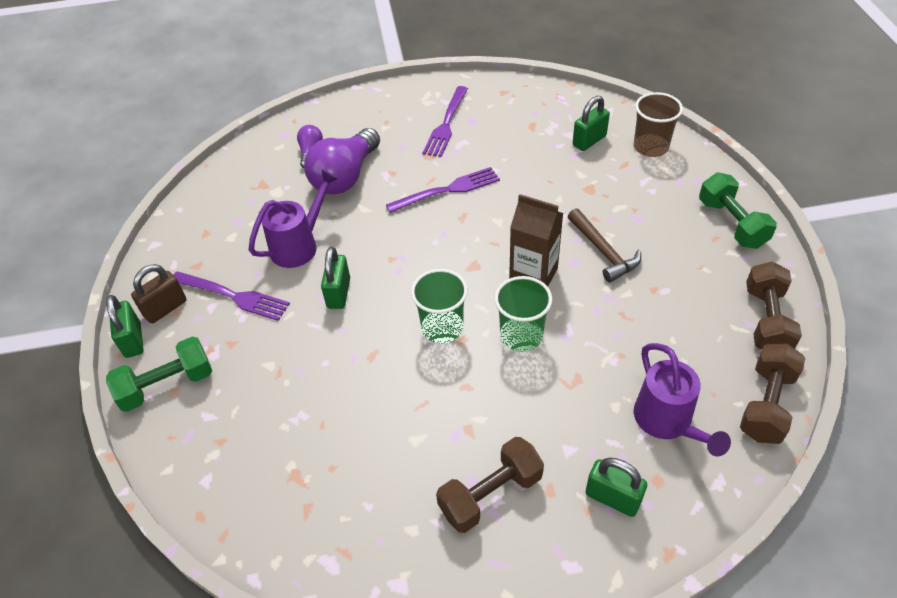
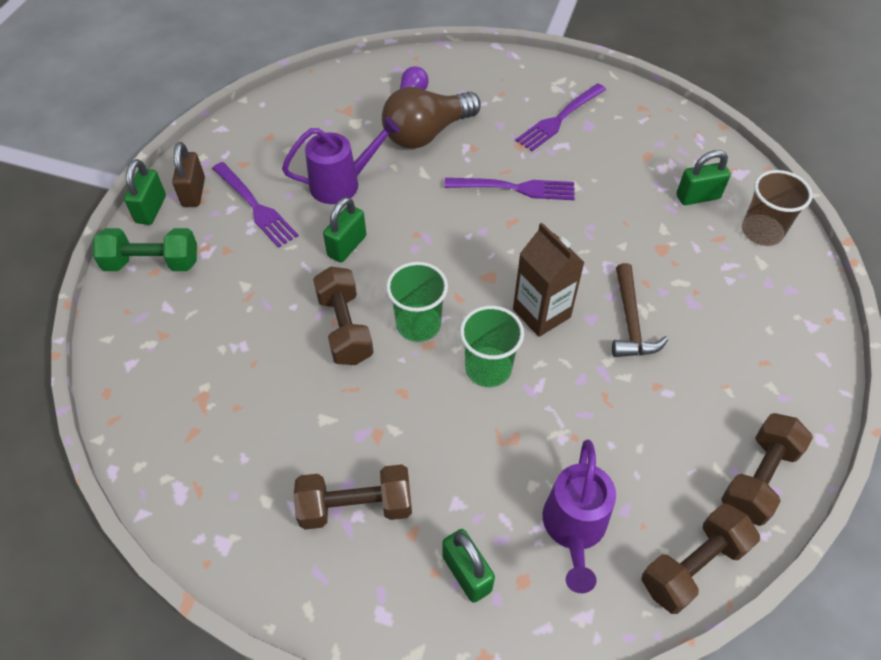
camera: 25 degrees right, 5 degrees up
(165, 308) = (194, 192): brown padlock -> brown padlock turned 75 degrees counterclockwise
(345, 176) = (427, 133): purple light bulb -> brown light bulb
(382, 359) = (345, 328): none -> brown dumbbell
(731, 223) = (795, 355): green dumbbell -> none

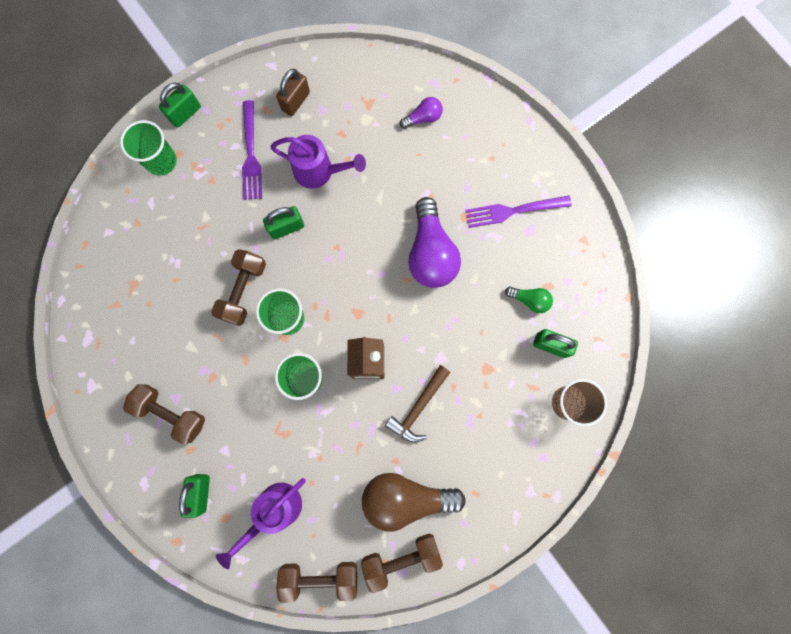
camera: 35 degrees right, 25 degrees up
(152, 263) = (161, 161): green dumbbell -> green cup
(194, 192) = (220, 115): brown padlock -> brown padlock (296, 101)
(427, 133) = (408, 162): brown light bulb -> brown light bulb (406, 497)
(515, 188) = (431, 253): purple fork -> purple light bulb
(642, 174) = (529, 300): none -> green light bulb

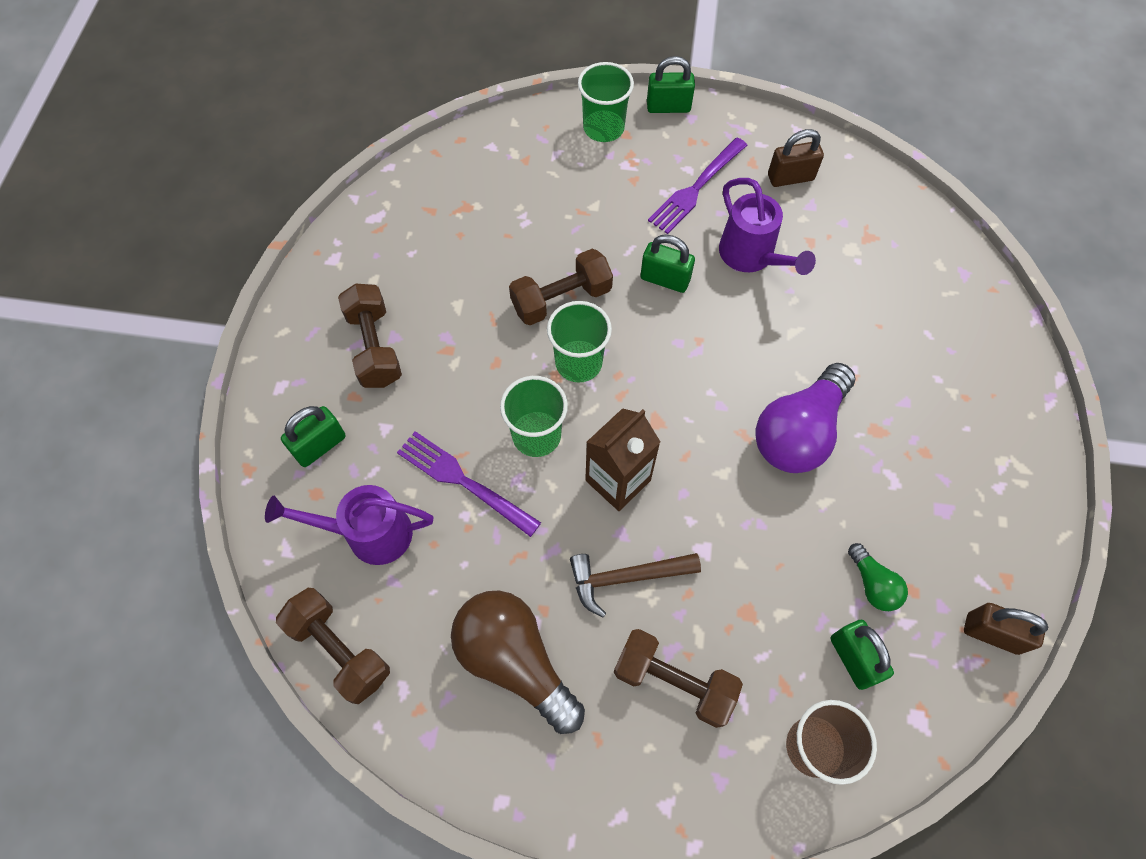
camera: 45 degrees right, 15 degrees down
(401, 558) = (443, 722): brown dumbbell -> brown dumbbell (674, 681)
(423, 118) = (918, 296): purple light bulb -> none
(513, 211) = (942, 472): purple fork -> purple fork (463, 481)
(598, 274) = (992, 633): none -> brown padlock

